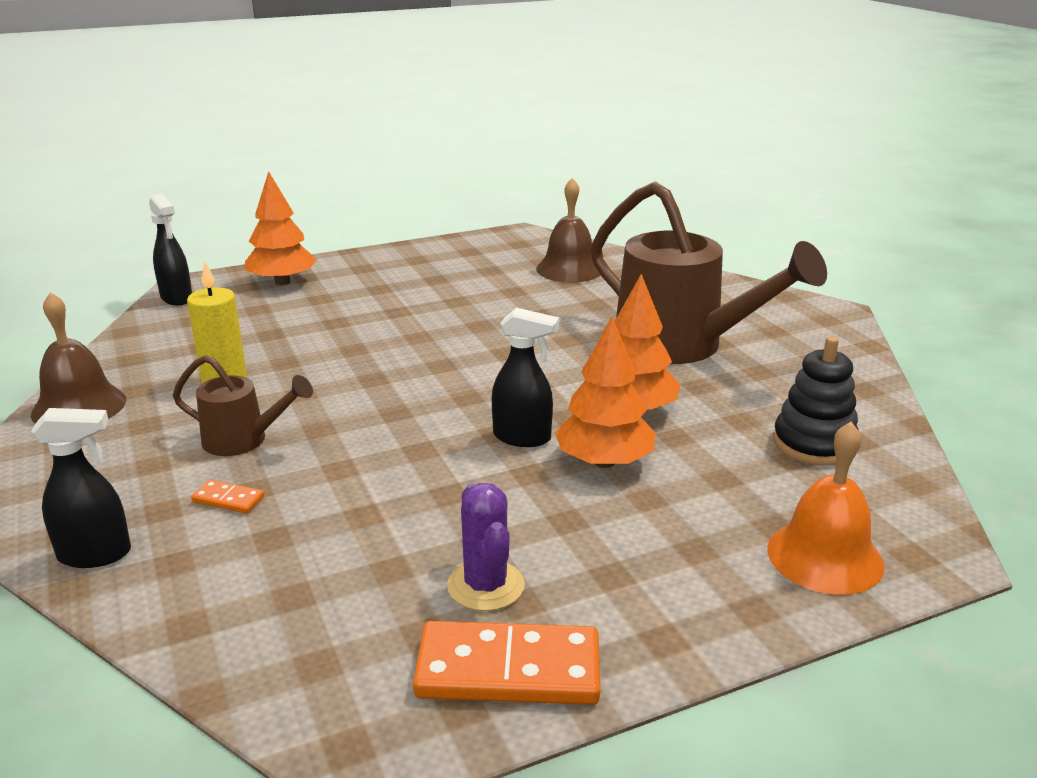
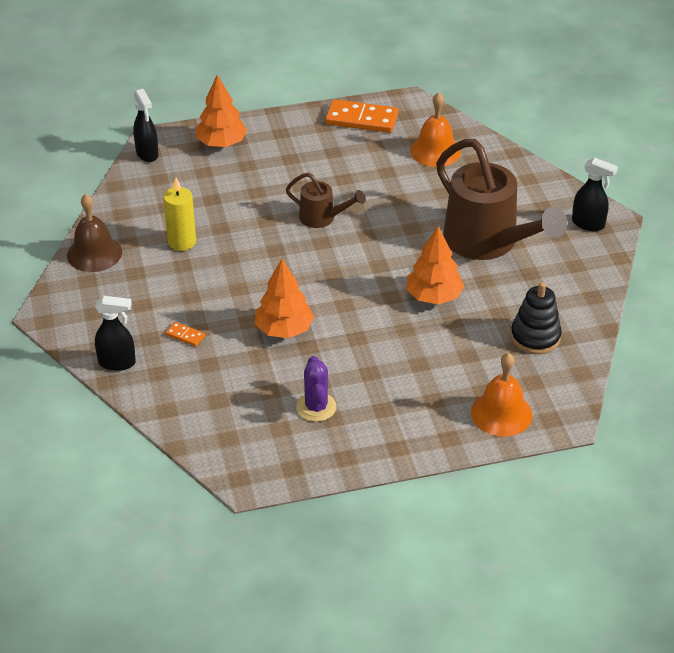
camera: 10 degrees right, 15 degrees up
(244, 440) = (194, 293): brown watering can -> brown watering can (322, 218)
(508, 669) = (317, 453): orange domino -> orange domino (361, 119)
(522, 437) = (359, 311): black spray bottle -> black spray bottle (588, 224)
(569, 269) = (435, 151): brown bell -> orange bell
(604, 462) = (403, 335): orange tree -> orange tree (284, 329)

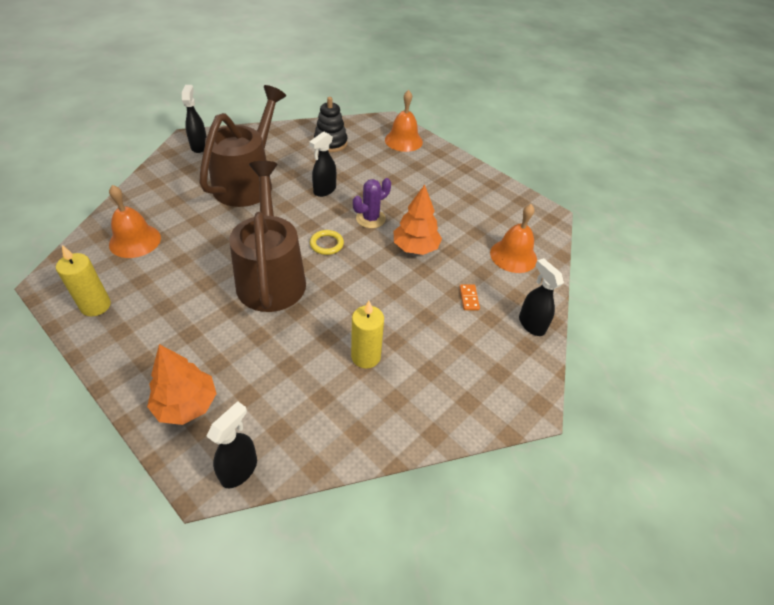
camera: 125 degrees left, 5 degrees up
(94, 253) = (430, 419): brown bell -> none
(210, 403) = (513, 256): none -> orange bell
(316, 407) = (468, 207): purple cactus -> purple cactus (370, 219)
(322, 218) = (271, 276): brown watering can -> brown watering can, size x2.03
(339, 267) = (326, 244): none -> yellow ring
(361, 119) = (95, 306): orange domino -> yellow candle
(434, 296) = (324, 190): orange tree -> black spray bottle

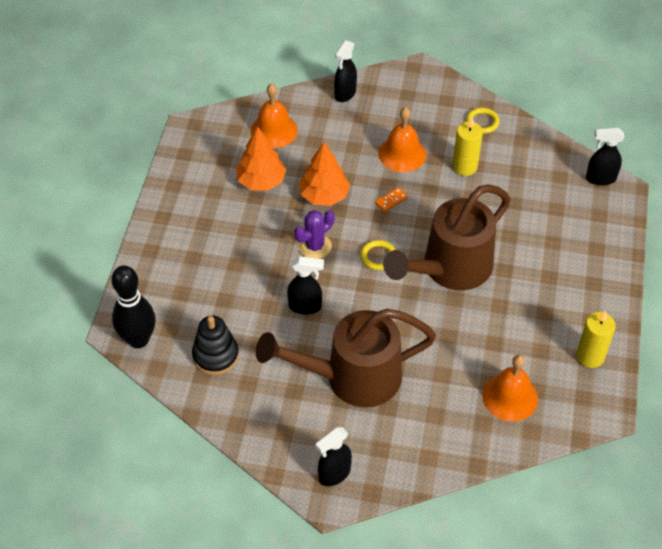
camera: 120 degrees left, 5 degrees up
(186, 405) = (595, 234): orange tree -> orange tree (261, 181)
(370, 219) = (314, 246): purple cactus -> purple cactus turned 60 degrees counterclockwise
(374, 124) = (138, 339): none -> black bowling pin
(403, 140) = (151, 293): orange bell -> orange bell (402, 154)
(412, 412) = (482, 122): none -> yellow ring
(469, 298) = (352, 137): orange domino -> orange domino (391, 200)

